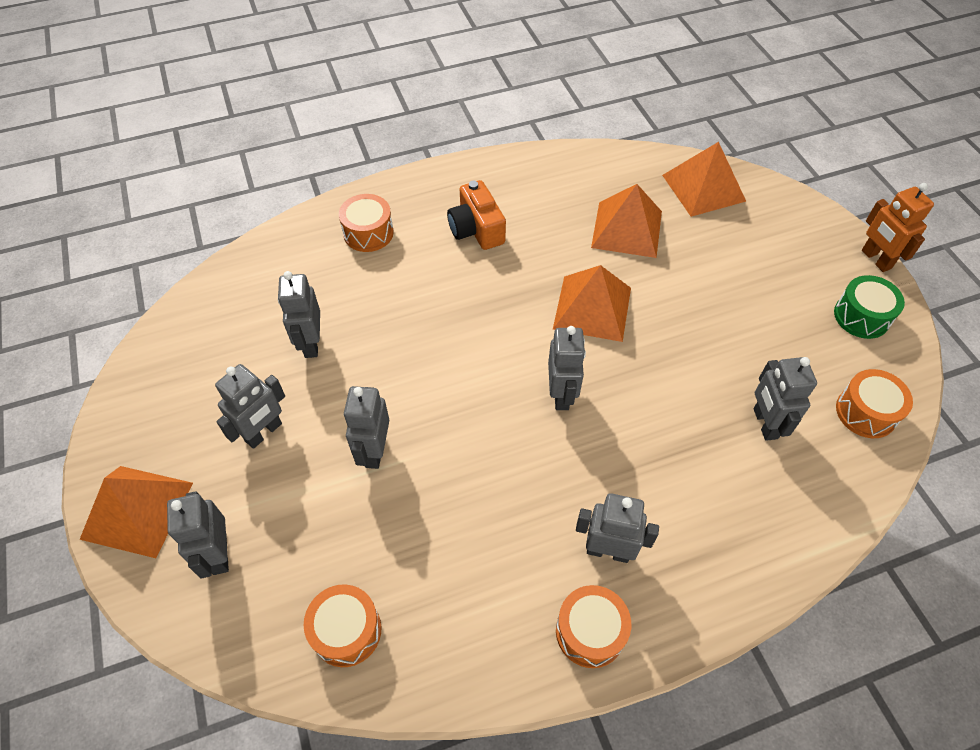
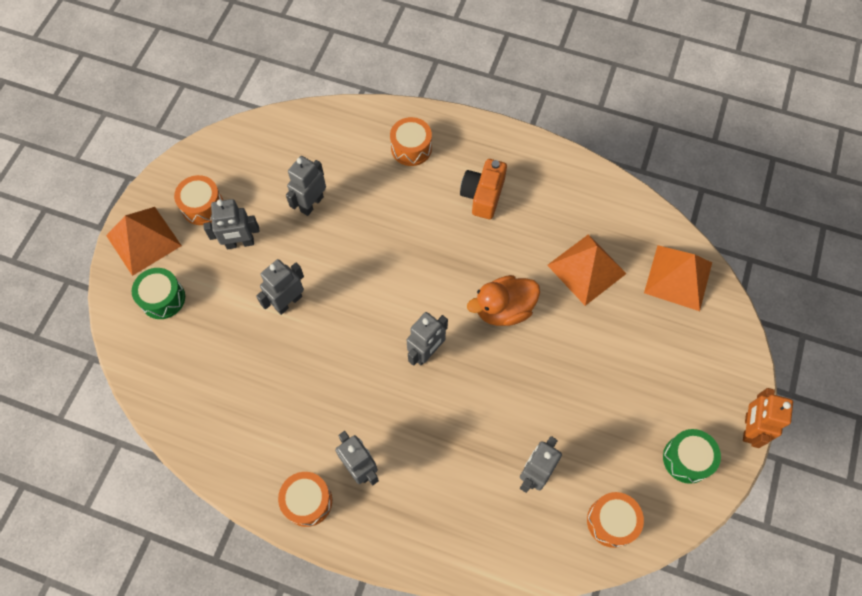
camera: 40 degrees right, 10 degrees up
(219, 554) = (163, 298): grey robot -> green drum
(346, 631) = (189, 393): orange drum -> orange drum (202, 206)
(592, 308) = (503, 309): orange pyramid -> orange duck

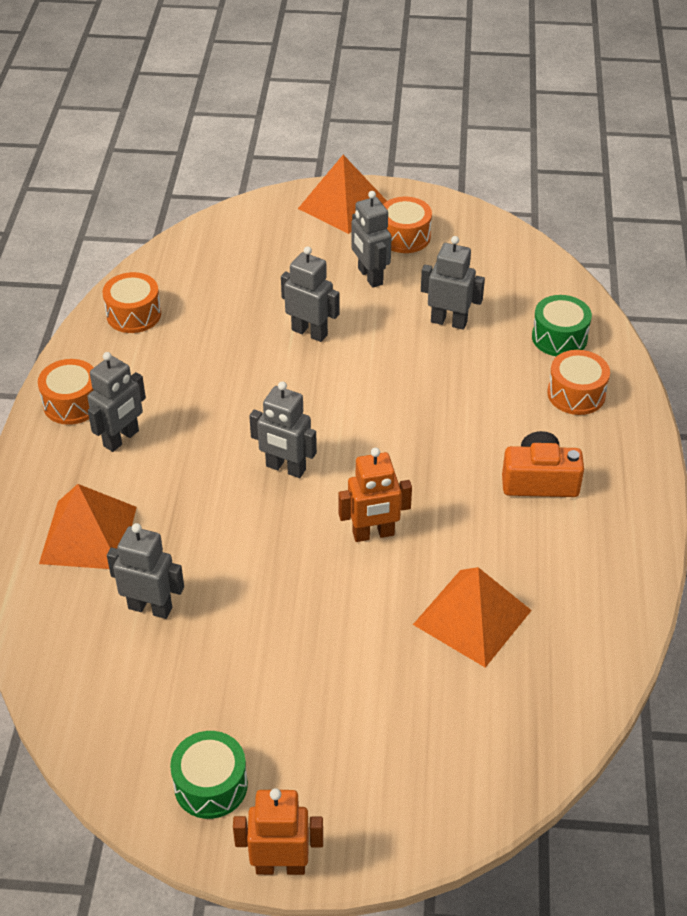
camera: 75 degrees right, 20 degrees down
(163, 298) = (278, 236): green drum -> green drum (559, 337)
(503, 309) = (373, 534): orange duck -> orange robot
(611, 521) = (101, 704): orange drum -> orange drum (134, 314)
(678, 277) = (505, 737): orange pyramid -> orange pyramid (88, 535)

